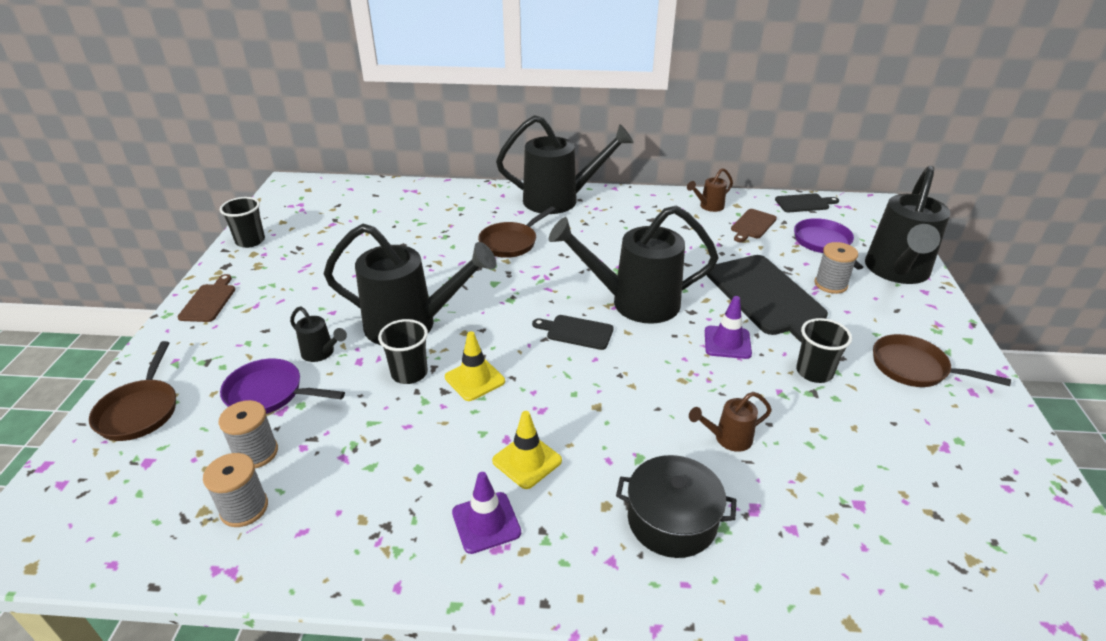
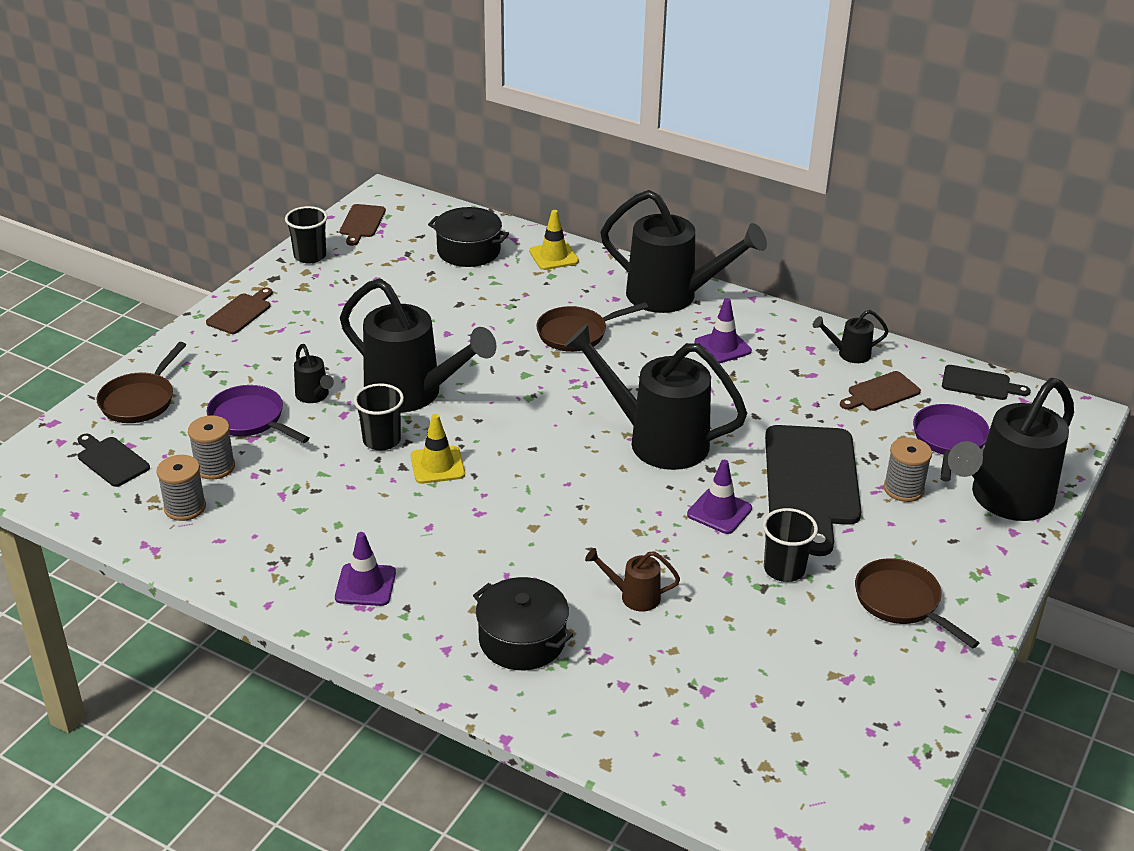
camera: 25 degrees right, 0 degrees up
(282, 207) = (362, 223): none -> brown cutting board
(384, 206) = (469, 251): none -> black pot
(527, 461) = (433, 550): yellow traffic cone -> yellow traffic cone (553, 256)
(576, 332) = (570, 451): black cutting board -> black cutting board (111, 460)
(623, 224) = (722, 347): none -> purple traffic cone
(709, 206) = (849, 354): brown watering can -> black watering can

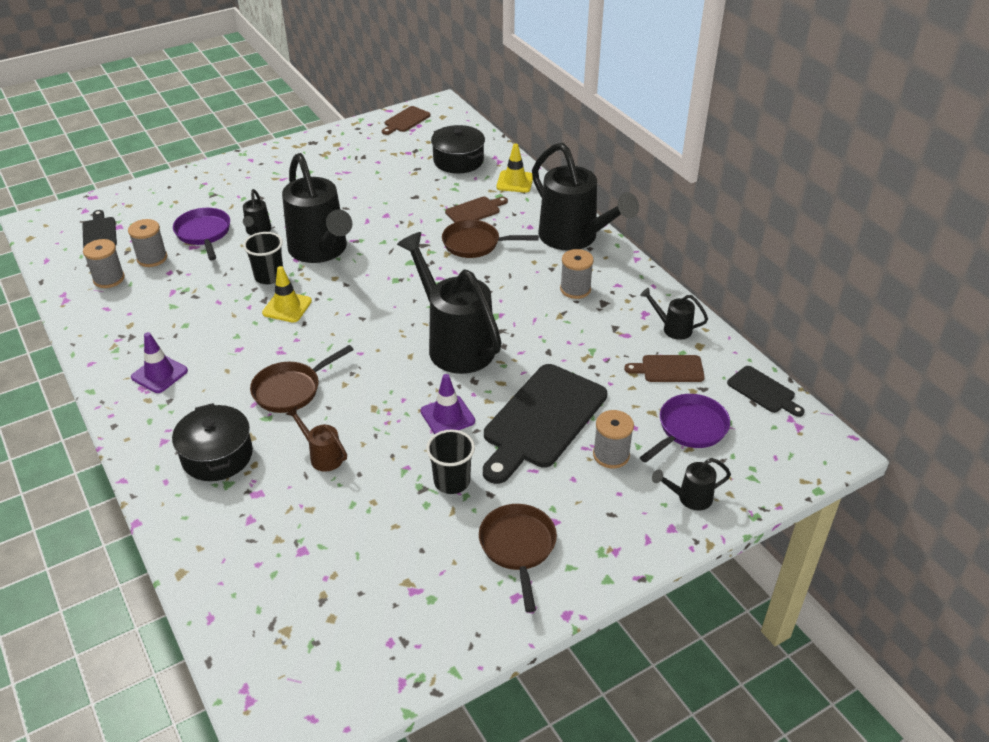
camera: 30 degrees right, 5 degrees up
(140, 400) = (154, 199): brown pan -> brown pan (291, 390)
(241, 312) = (269, 159): brown cutting board -> brown cutting board (475, 211)
(310, 256) = (350, 134): black cup -> none
(722, 347) = (575, 289): purple traffic cone -> grey spool
(1004, 500) = (690, 498): black watering can -> black watering can, size x0.44

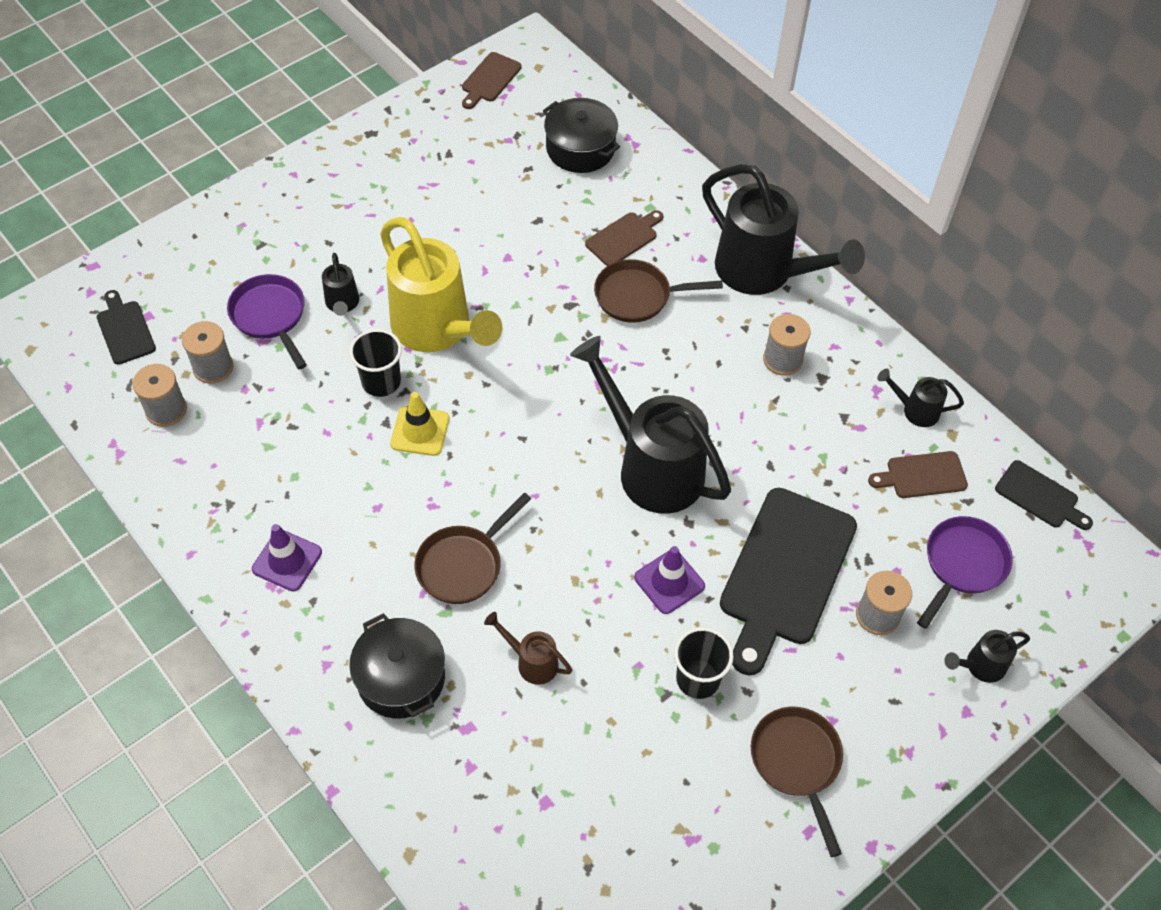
camera: 10 degrees left, 15 degrees up
(320, 250) = (437, 329): black watering can -> yellow watering can
(515, 182) = (665, 180): yellow traffic cone -> none

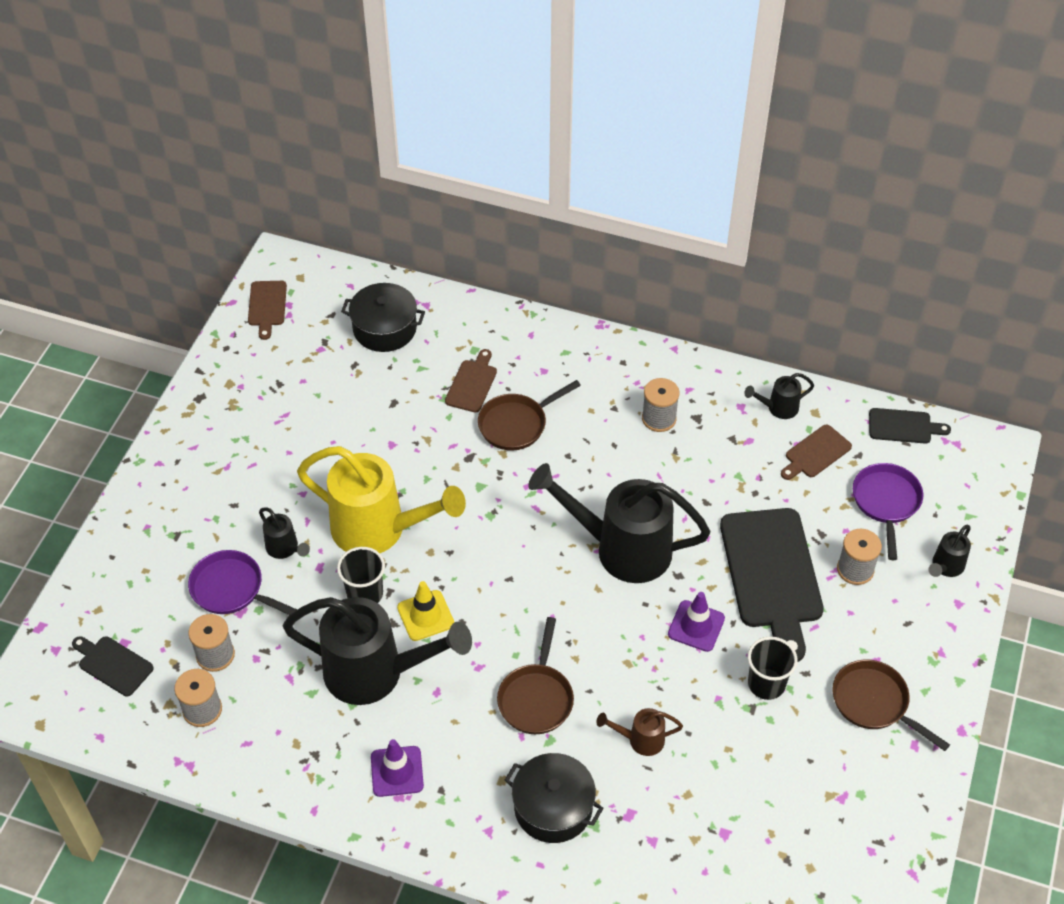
camera: 30 degrees left, 5 degrees down
(763, 272) = (597, 359): black watering can -> black watering can (375, 673)

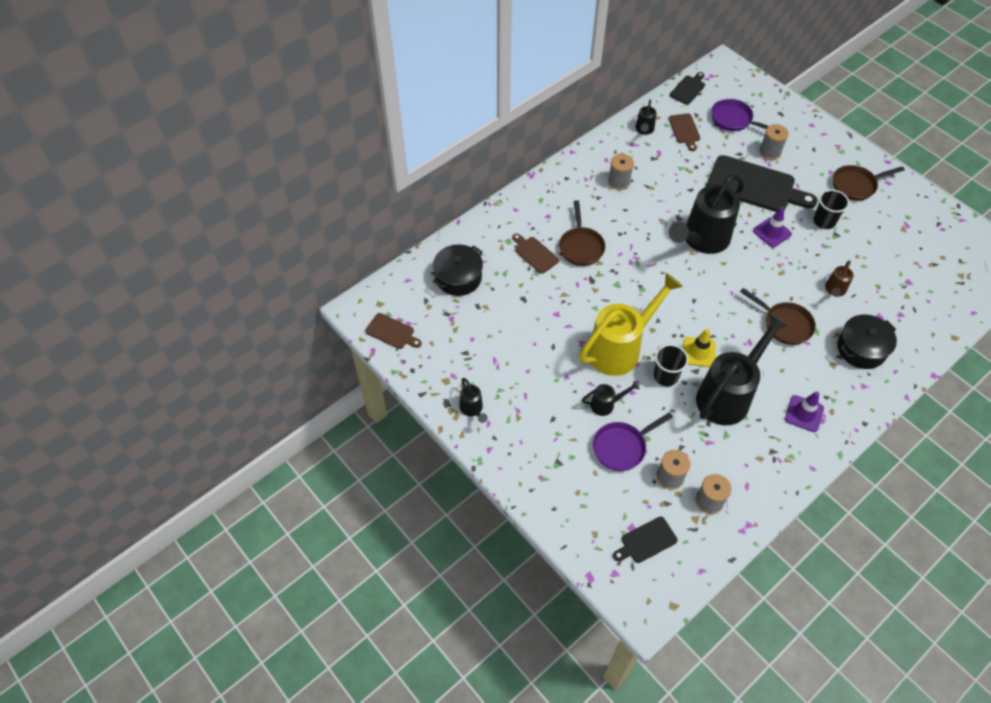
camera: 60 degrees left, 5 degrees up
(945, 567) = (787, 118): black watering can -> black watering can (472, 409)

